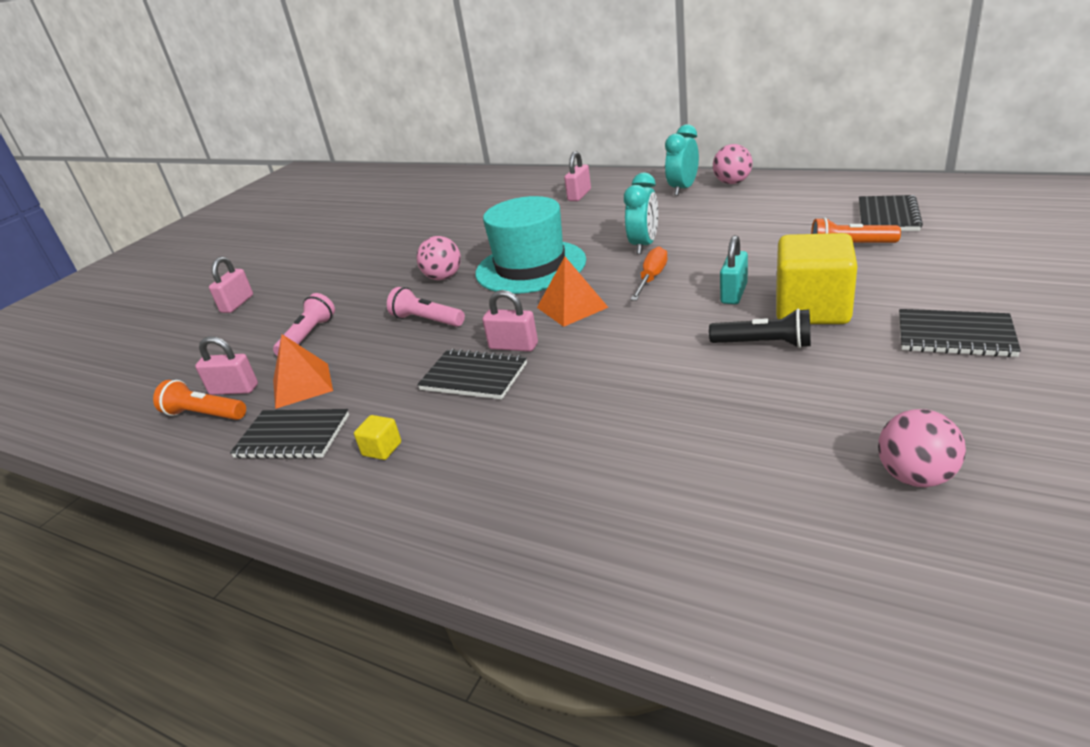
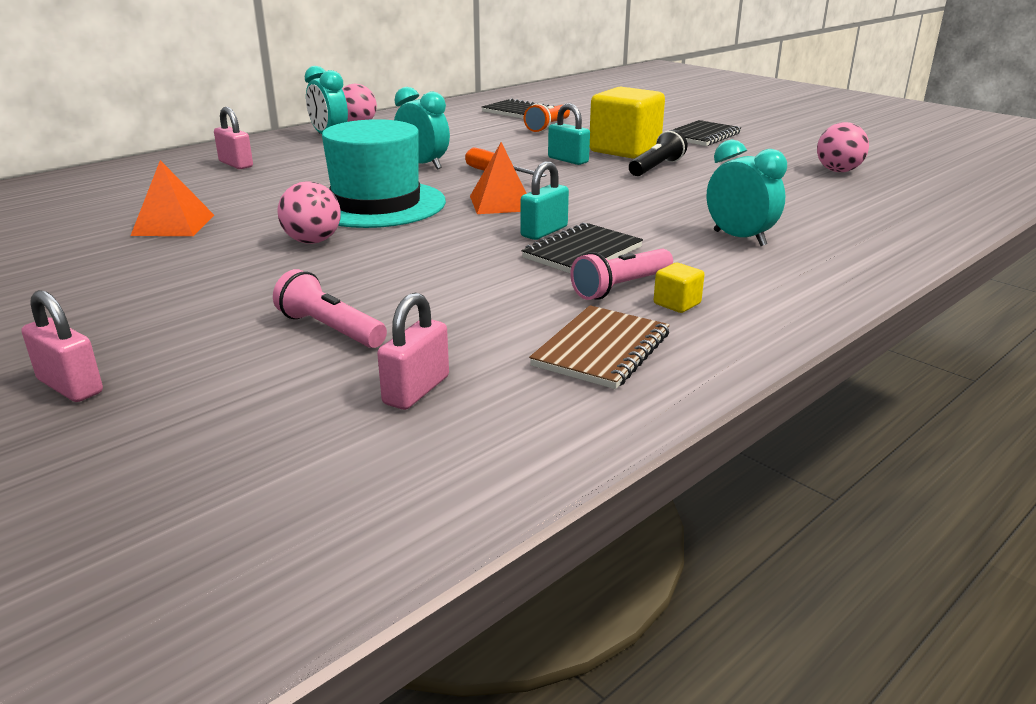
camera: 75 degrees left, 5 degrees down
(205, 414) = (464, 415): orange flashlight -> none
(292, 437) = (602, 350): black notebook -> brown notebook
(302, 385) = (475, 339): orange pyramid -> orange pyramid (173, 225)
(427, 320) = (416, 259): pink flashlight -> pink flashlight (621, 287)
(513, 346) = (544, 232): pink padlock -> turquoise padlock
(560, 448) = (739, 238): none -> turquoise clock

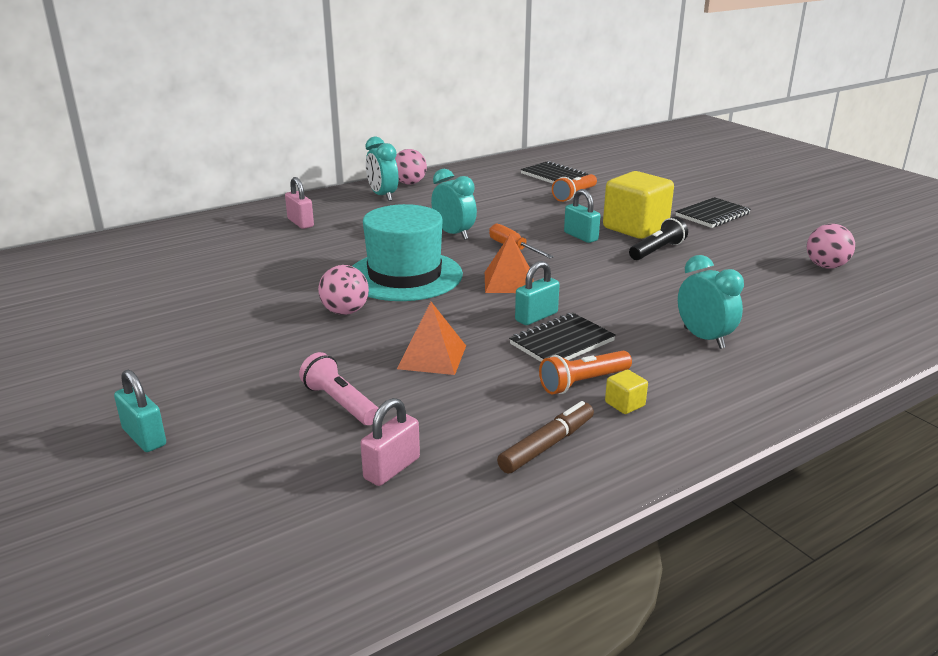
camera: 10 degrees right, 0 degrees up
(70, 386) = (144, 437): pink padlock -> turquoise padlock
(173, 225) = (241, 285): orange pyramid -> orange pyramid (432, 357)
(602, 350) = (547, 445): brown notebook -> brown marker
(621, 287) = (583, 382): pink flashlight -> orange flashlight

